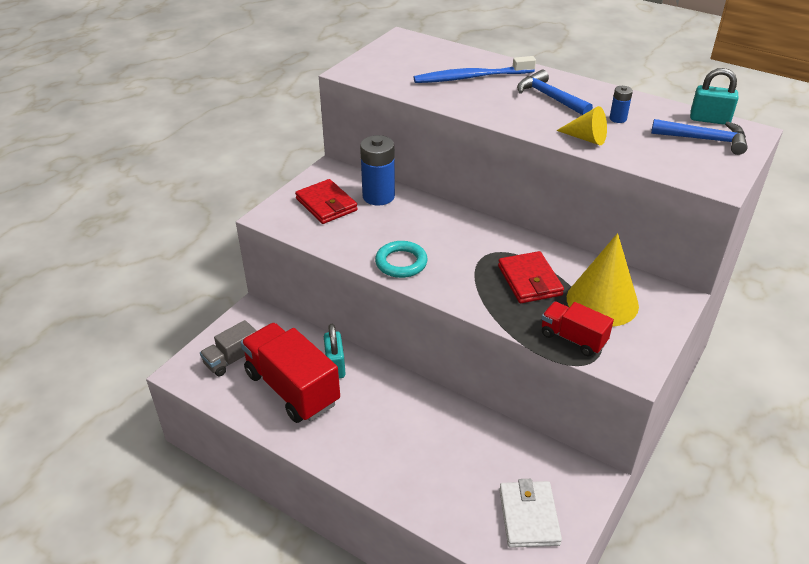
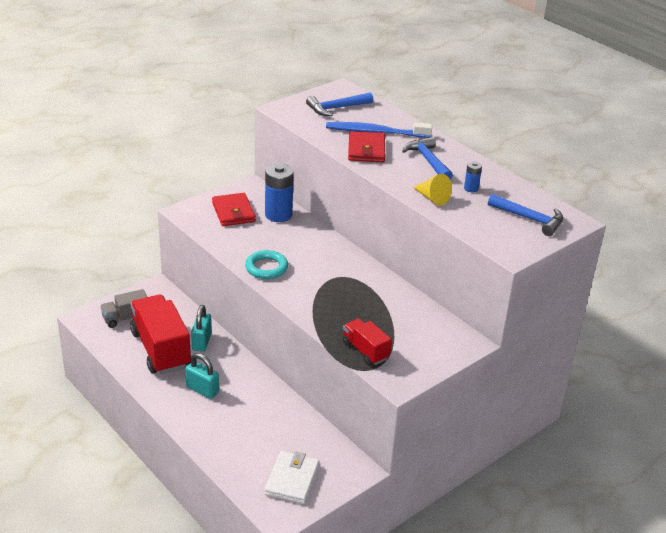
camera: 15 degrees right, 5 degrees down
(411, 60) = (336, 108): none -> blue hammer
(529, 280) = (359, 303): red wallet -> red wallet (366, 150)
(602, 301) = (407, 331): yellow cone -> none
(709, 119) = (548, 204): turquoise padlock -> turquoise padlock (202, 390)

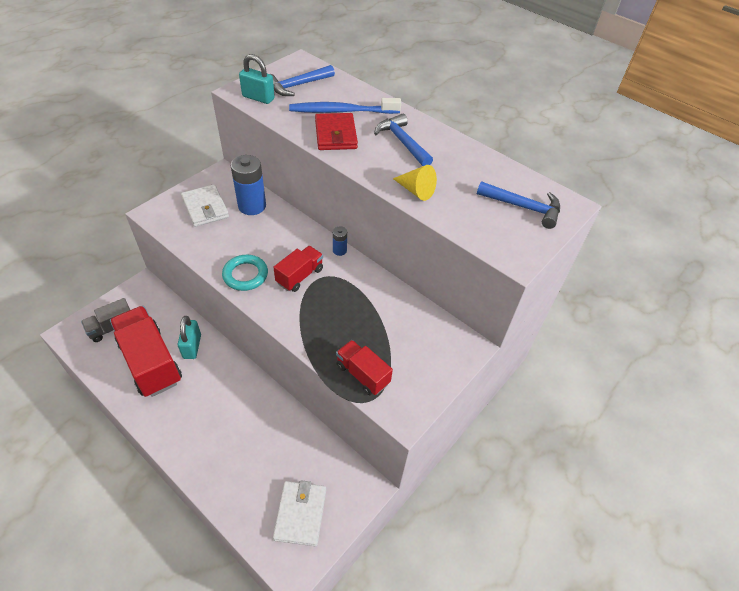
camera: 10 degrees left, 15 degrees up
(202, 390) = (197, 408): turquoise padlock -> turquoise padlock (258, 98)
(233, 212) = (205, 208): red wallet -> white wallet
(317, 274) = (300, 276): none -> red truck
(471, 188) = (453, 173): blue battery -> blue battery (339, 250)

